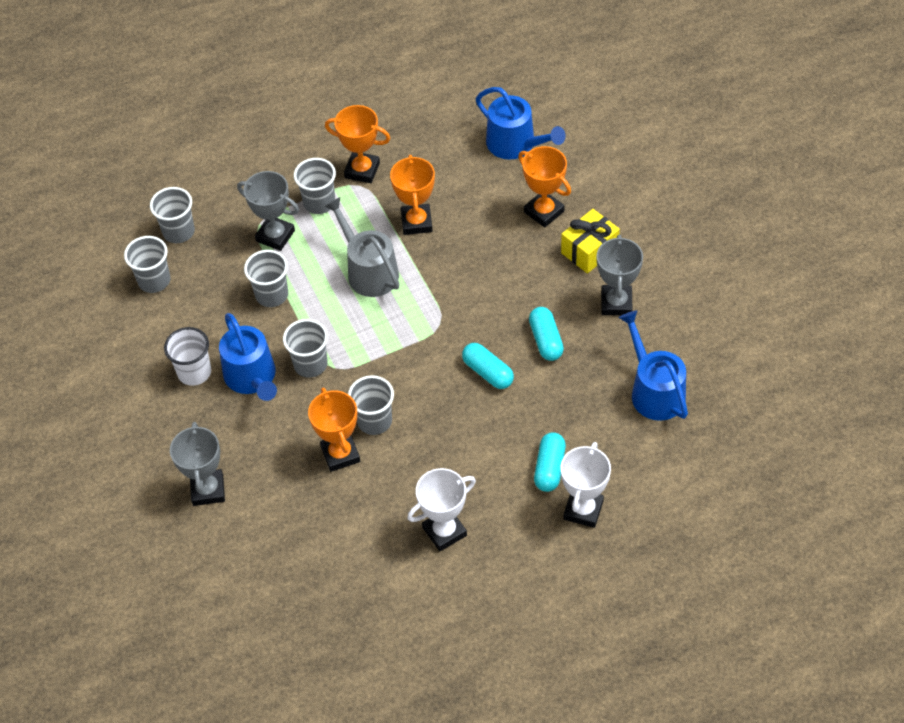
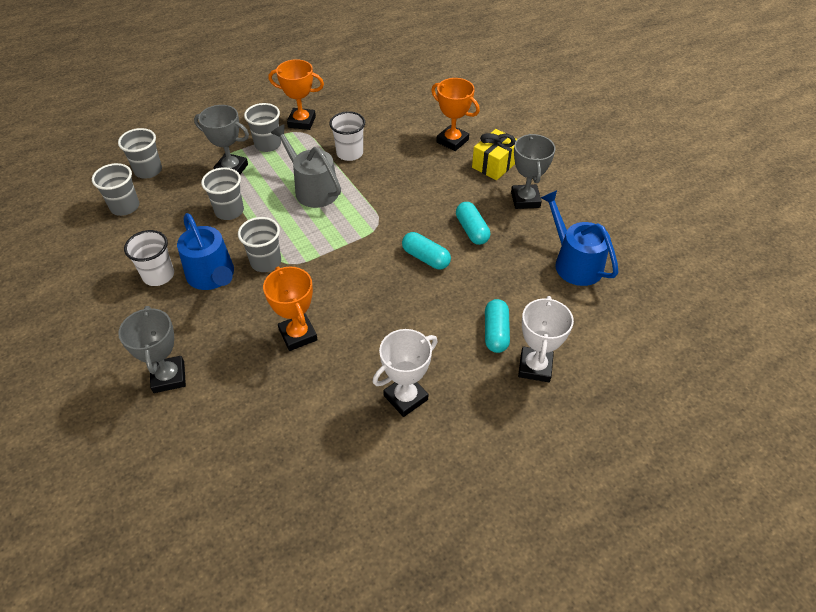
camera: 10 degrees left, 5 degrees down
(374, 421) = (328, 304): grey cup -> none
(416, 222) = (350, 153): orange trophy -> white cup
(515, 144) = (422, 100): blue watering can -> none

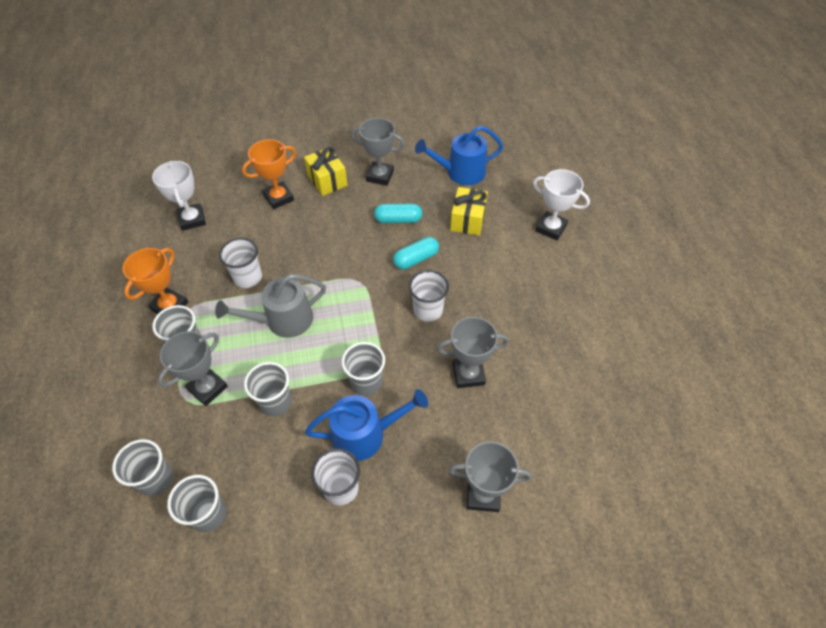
camera: 70 degrees left, 5 degrees up
(298, 335) = (468, 374): orange trophy -> grey trophy
(364, 284) = (428, 310): none -> white cup
(405, 397) = (557, 313): white trophy -> white trophy (192, 219)
(496, 332) = (512, 239): turquoise capsule -> none
(503, 286) = (467, 220): none -> yellow gift

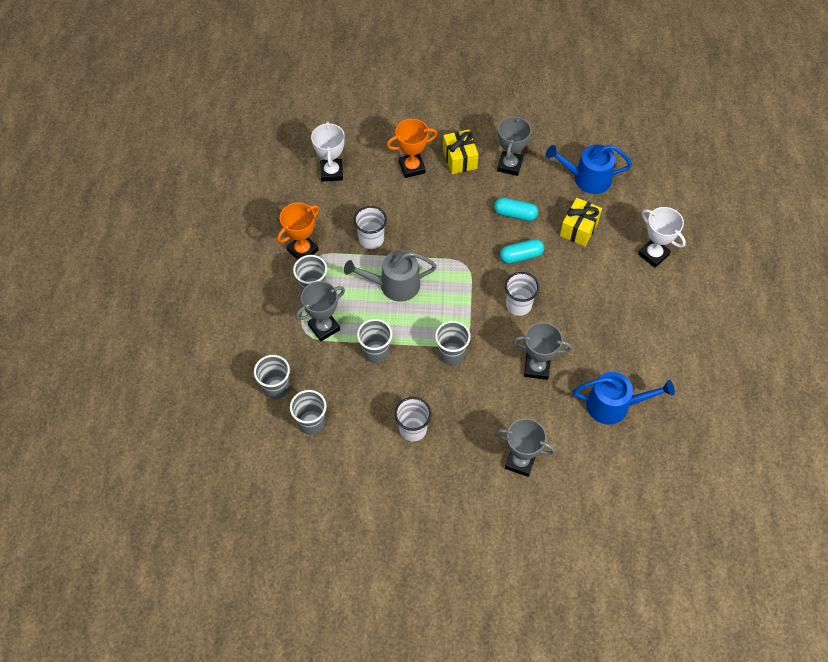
camera: 15 degrees right, 5 degrees up
(365, 434) = (440, 394): blue watering can -> blue watering can (613, 405)
(380, 176) = (509, 165): grey trophy -> grey trophy turned 75 degrees clockwise

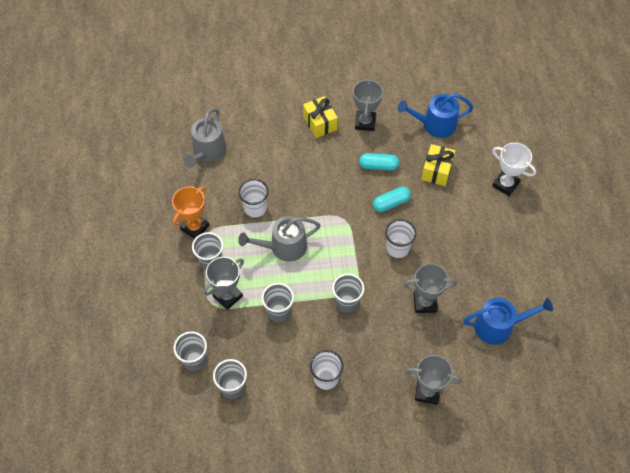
camera: 10 degrees left, 0 degrees up
(332, 172) = (208, 151): white trophy -> grey watering can
(412, 167) = (279, 137): orange trophy -> none

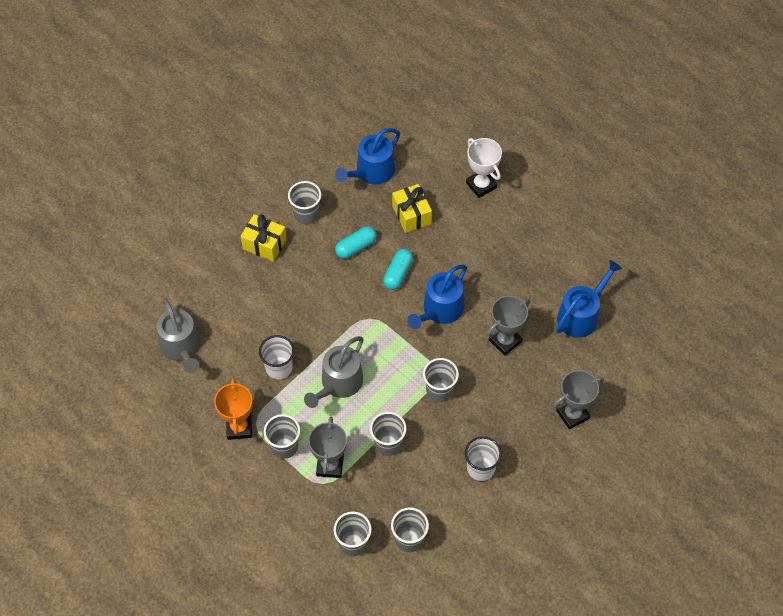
camera: 40 degrees left, 0 degrees up
(365, 122) = (306, 214): grey trophy -> grey cup
(397, 248) = (440, 310): white cup -> blue watering can
(505, 184) = (481, 185): white trophy -> white trophy turned 60 degrees clockwise

